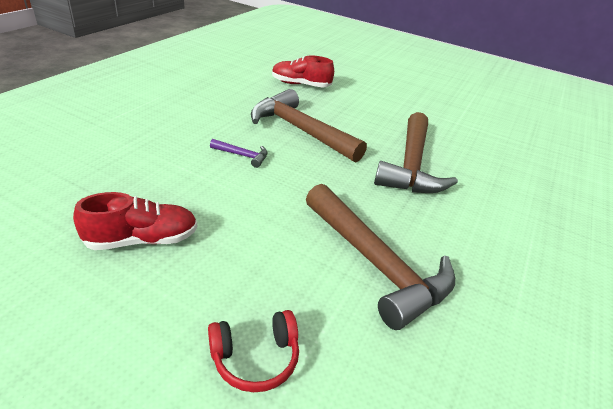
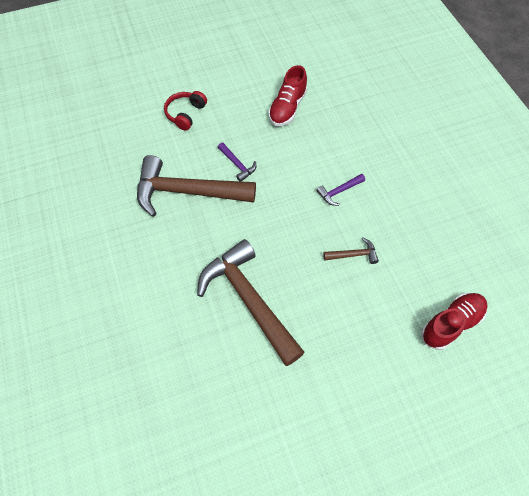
camera: 135 degrees right, 25 degrees up
(288, 240) = (237, 165): none -> purple hammer
(300, 130) = (353, 254): brown hammer -> brown hammer, size x0.42

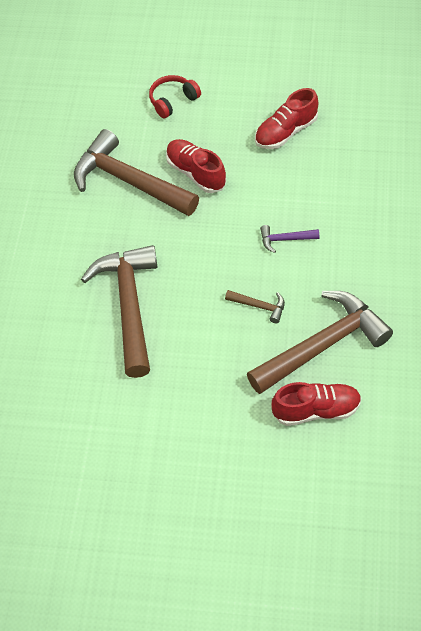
camera: 30 degrees right, 5 degrees down
(237, 165) = (195, 173): purple hammer -> red shoe
(421, 265) = (323, 345): none -> brown hammer

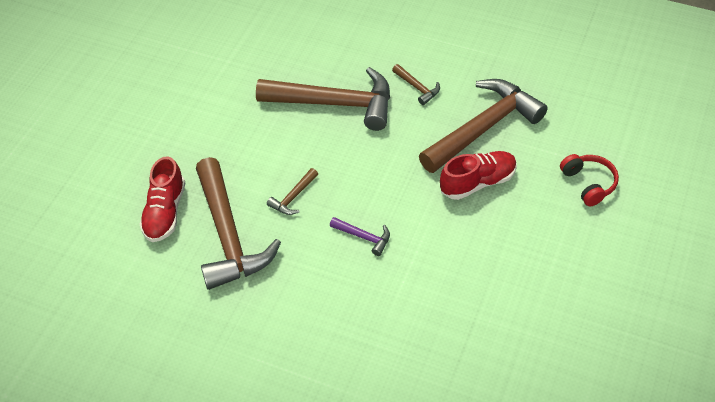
camera: 105 degrees right, 5 degrees down
(90, 242) = (417, 88): none -> brown hammer
(285, 239) = (364, 237): purple hammer -> purple hammer turned 105 degrees clockwise
(286, 132) = (513, 276): red shoe -> none

